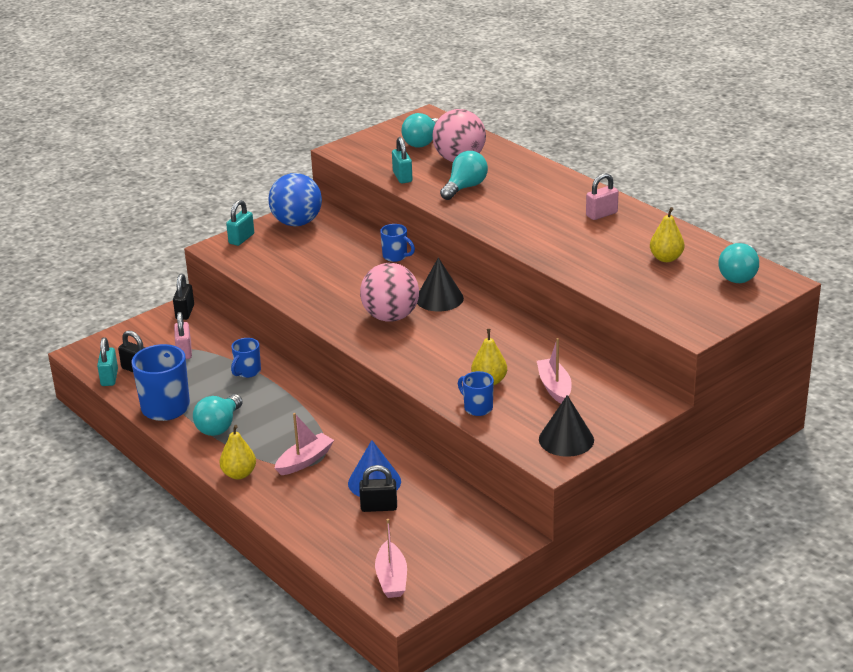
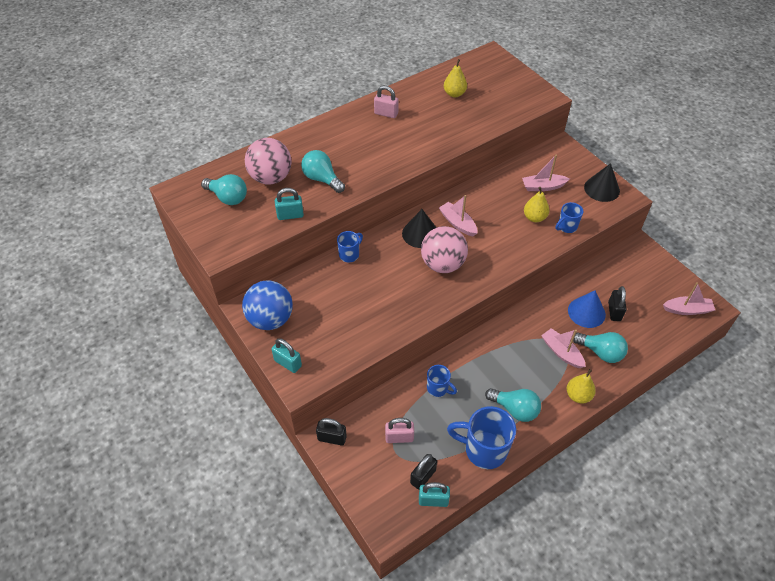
camera: 85 degrees left, 20 degrees up
(464, 323) = (457, 223): none -> pink boat
(601, 214) = (386, 113): pink padlock -> pink padlock turned 45 degrees counterclockwise
(739, 275) = (481, 68): turquoise light bulb -> turquoise light bulb (600, 352)

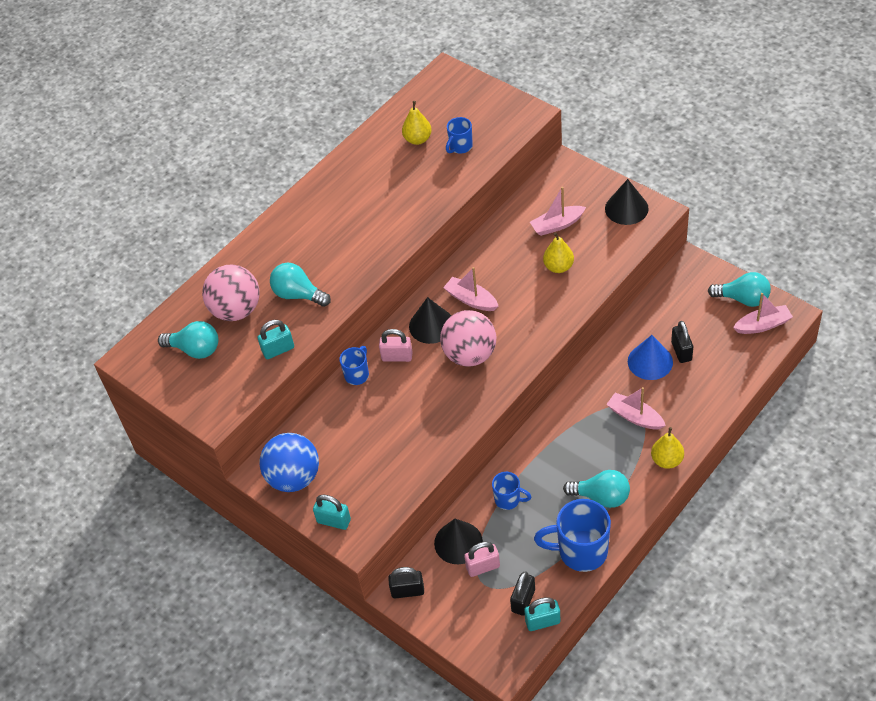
camera: 10 degrees left, 0 degrees up
(386, 113) = (344, 188): pink padlock -> pink padlock (397, 357)
(386, 411) = (458, 542): none -> black cone
(566, 227) = (599, 268): blue mug -> blue mug (460, 147)
(600, 352) = (678, 404): turquoise light bulb -> turquoise light bulb (743, 299)

